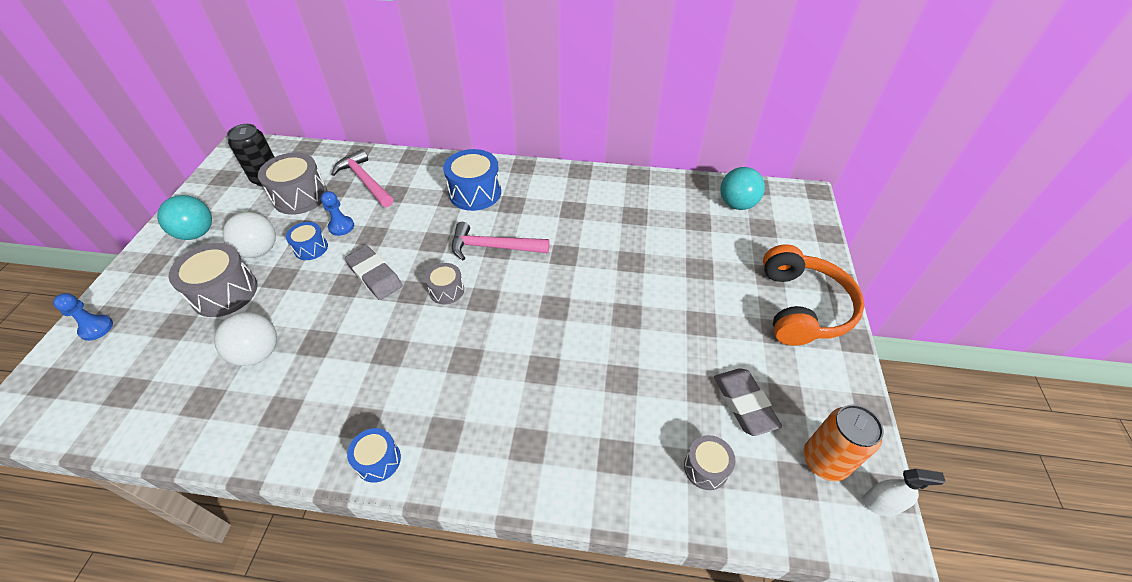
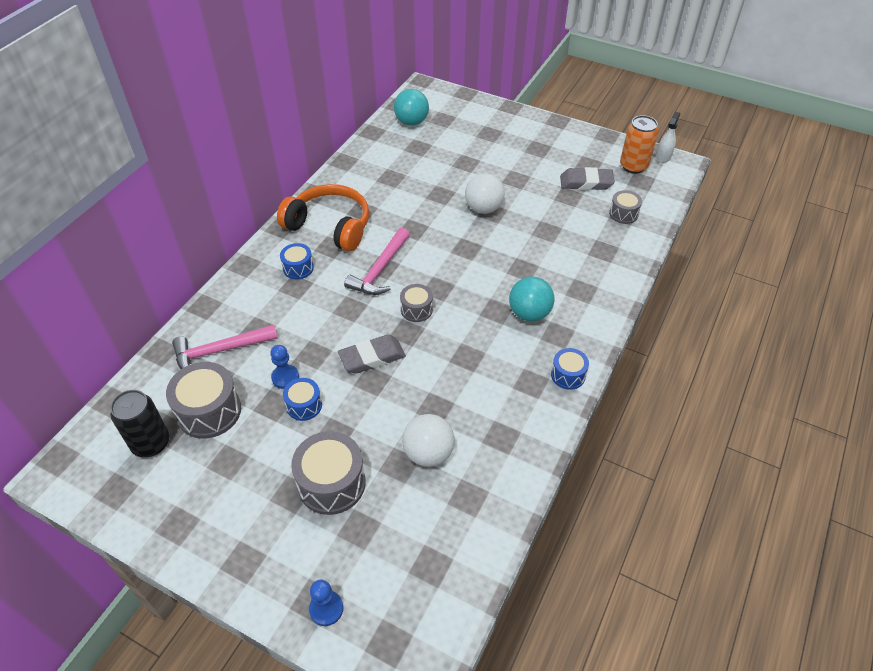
camera: 70 degrees left, 0 degrees up
(197, 233) = (214, 516): turquoise ball -> turquoise ball (529, 313)
(259, 250) = (281, 452): white ball -> white ball (483, 208)
(475, 193) = (298, 268): blue drum -> blue drum, size x0.57
(802, 307) = (523, 130): orange headphones -> orange headphones (330, 226)

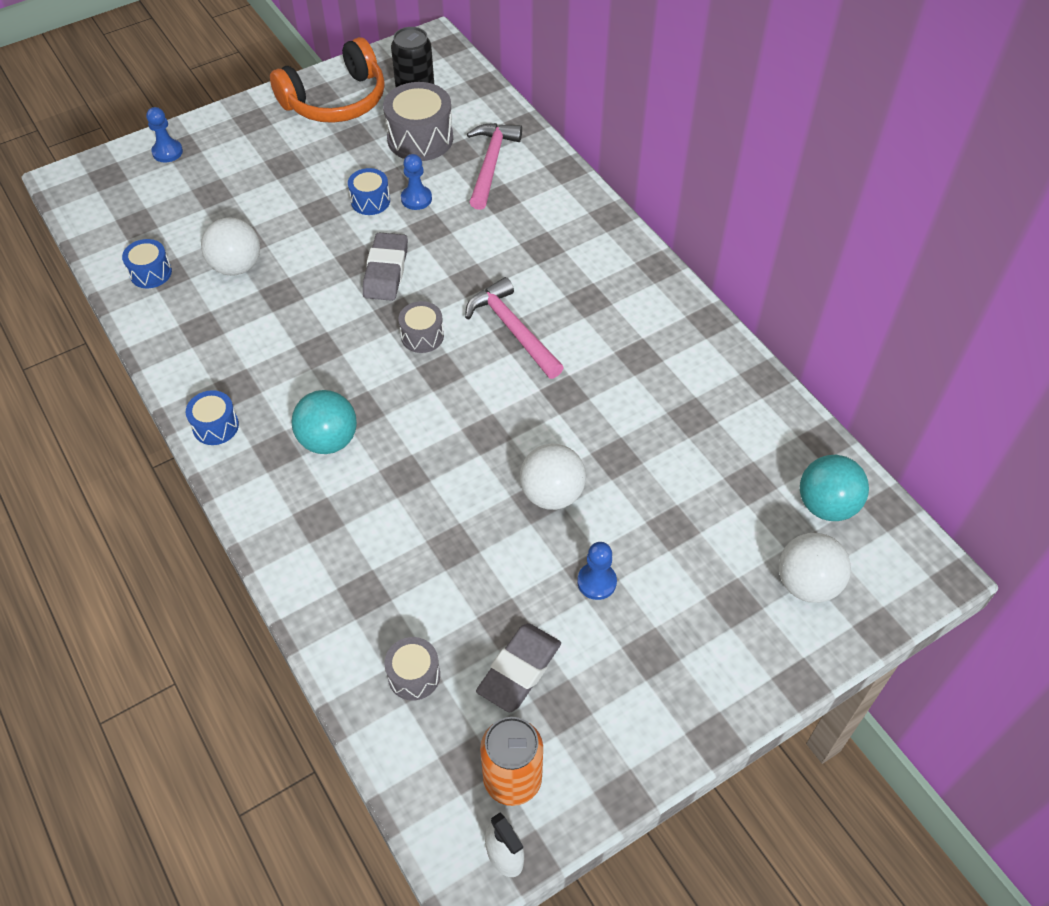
camera: 120 degrees right, 5 degrees up
(298, 268) = (571, 258): blue drum -> blue drum (151, 273)
(330, 226) = (628, 312): orange headphones -> orange headphones (336, 100)
(331, 483) = (270, 191): grey drum -> none
(460, 117) = (807, 583): none -> white ball
(519, 176) = (596, 582): none -> blue pawn

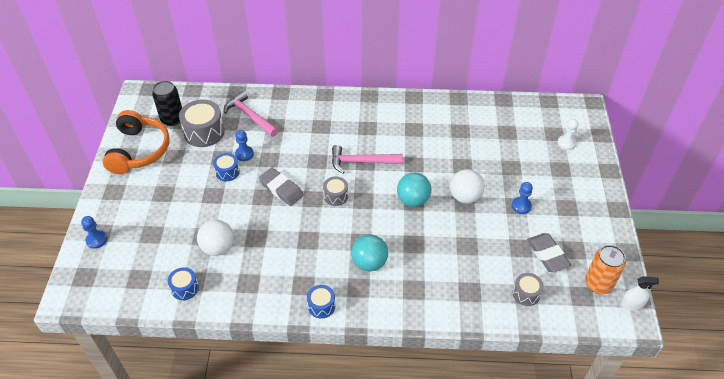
camera: 55 degrees left, 5 degrees down
(807, 583) = (566, 143): white ball -> white pawn
(826, 505) = (534, 117): turquoise ball -> turquoise ball (413, 200)

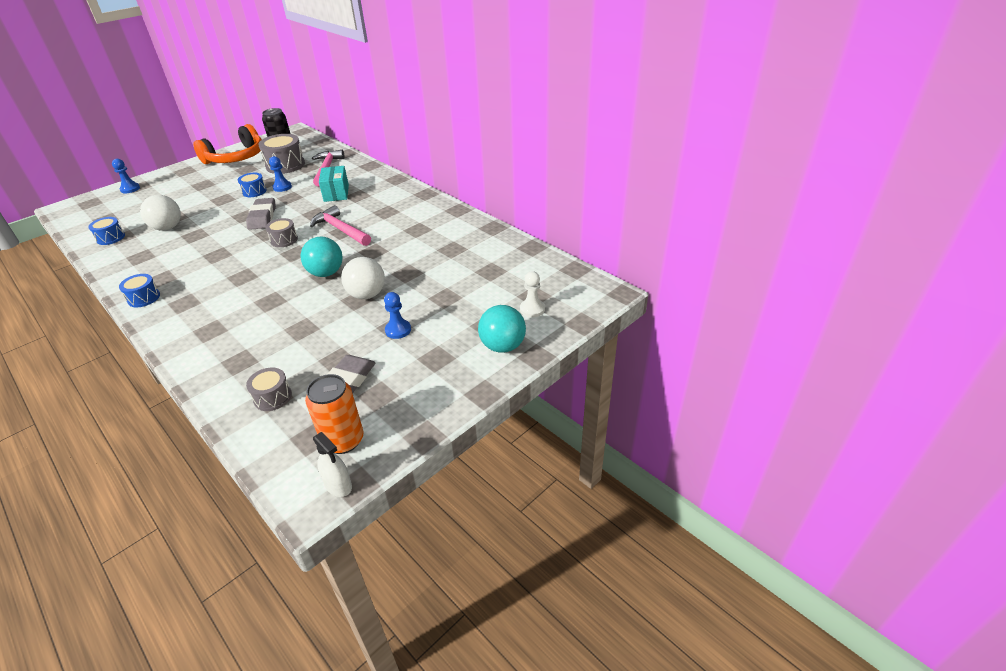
camera: 45 degrees right, 10 degrees down
(300, 134) = (336, 193): none -> turquoise box
(369, 263) = (220, 293): turquoise ball -> turquoise ball (502, 346)

